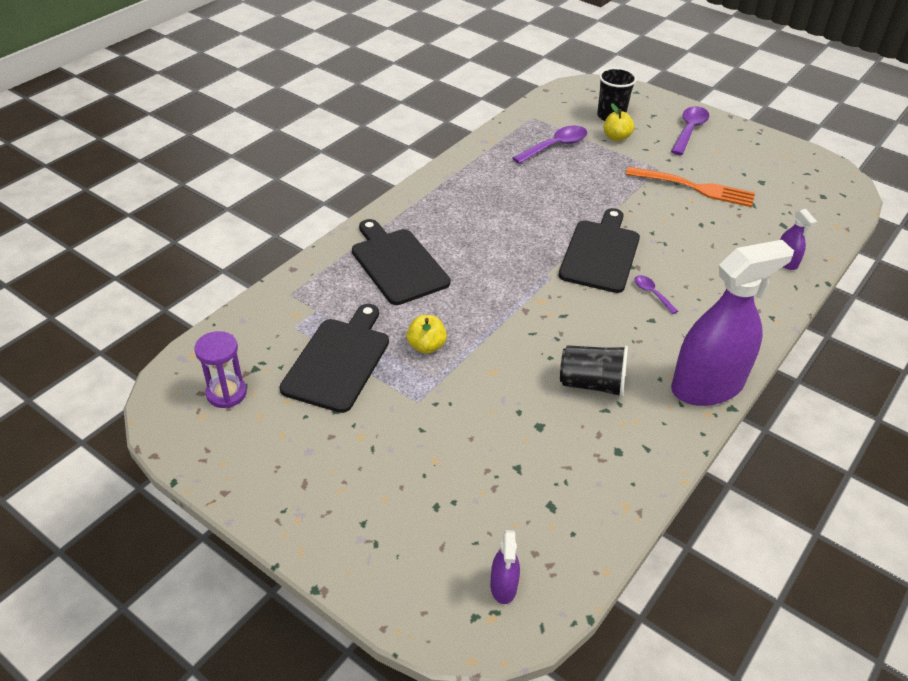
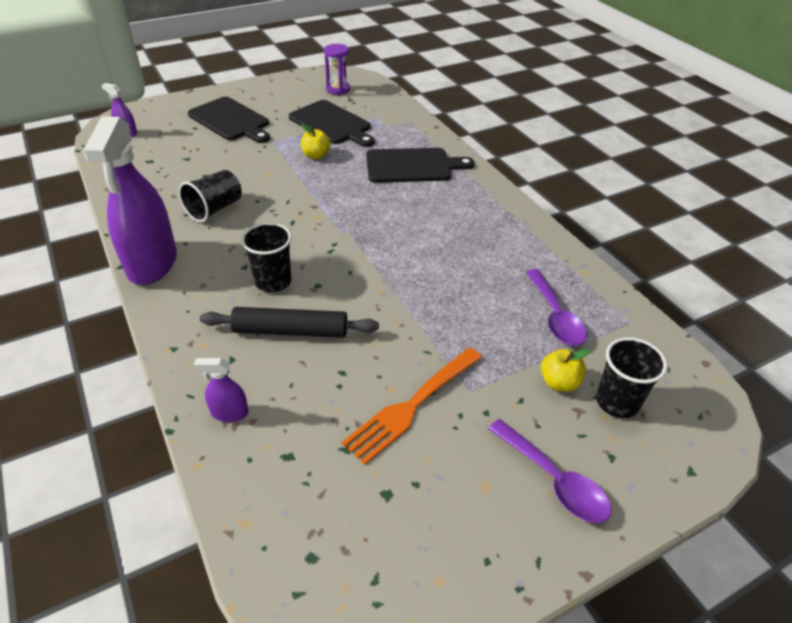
camera: 115 degrees right, 0 degrees up
(600, 253) = (350, 273): black cutting board -> black cutting board (231, 120)
(652, 293) = (273, 281): purple spoon -> black cup
(692, 262) = (290, 331): none -> black rolling pin

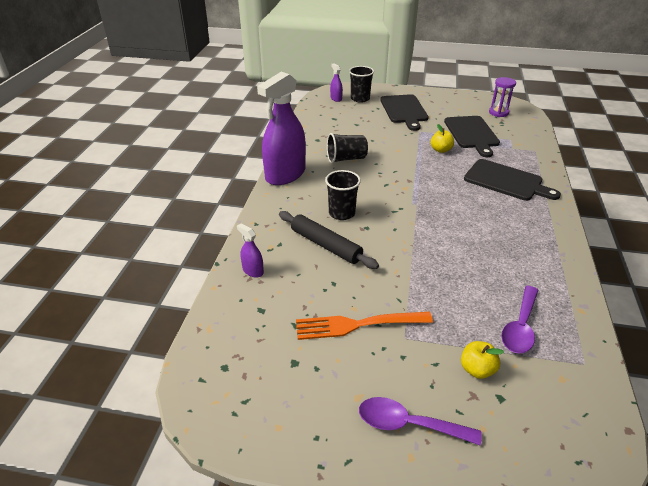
camera: 40 degrees right, 5 degrees down
(554, 480) = (408, 424): purple spoon -> purple spoon turned 105 degrees clockwise
(617, 402) = (512, 408): black cup -> black cup (360, 99)

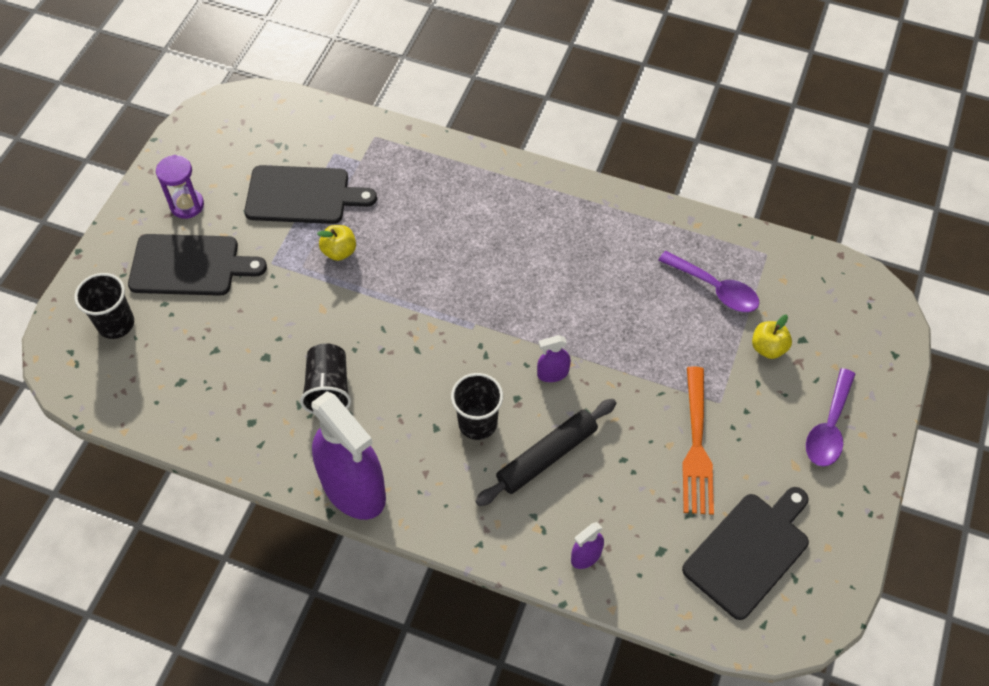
camera: 80 degrees left, 20 degrees up
(336, 98) = (99, 364): purple spray bottle -> purple spray bottle (553, 373)
(498, 113) = (246, 137): purple hourglass -> purple hourglass (187, 205)
(506, 181) = (444, 200): black cutting board -> black cutting board (749, 551)

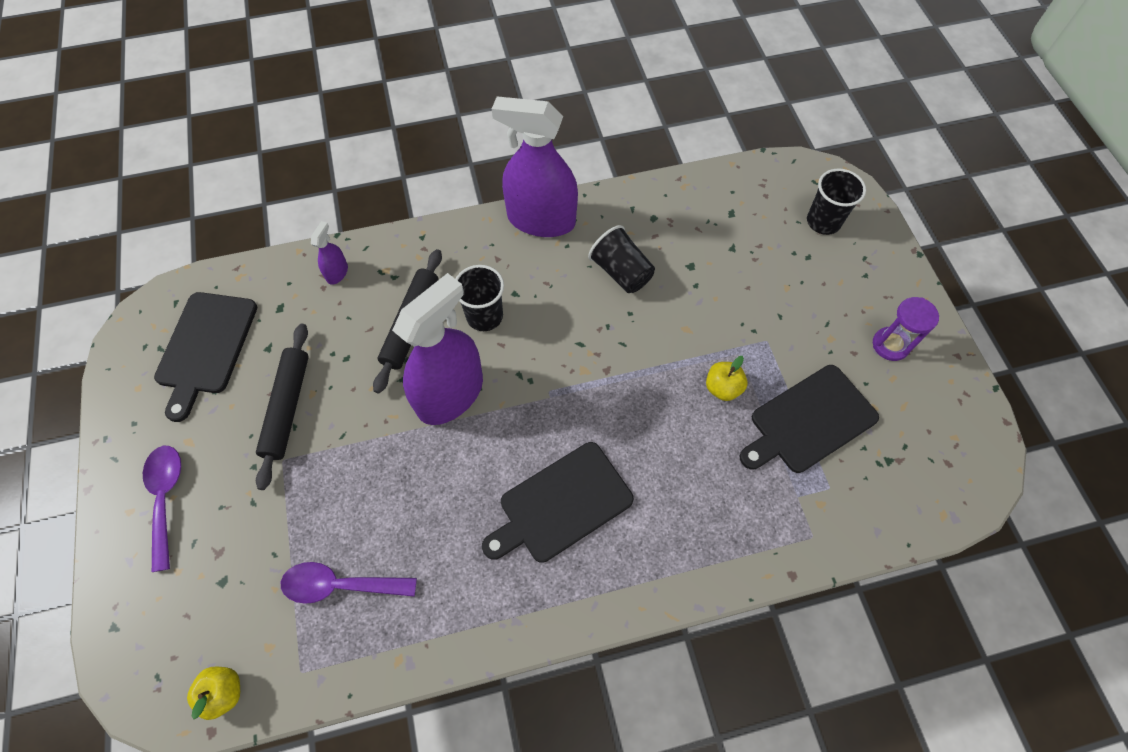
camera: 145 degrees right, 5 degrees up
(190, 265) = (826, 297): black cutting board -> black cutting board (561, 504)
(553, 373) = (450, 394): purple spray bottle -> purple spray bottle, size x2.39
(696, 445) = (287, 407): orange fork -> black rolling pin
(768, 348) = (256, 548): yellow apple -> yellow apple (224, 692)

